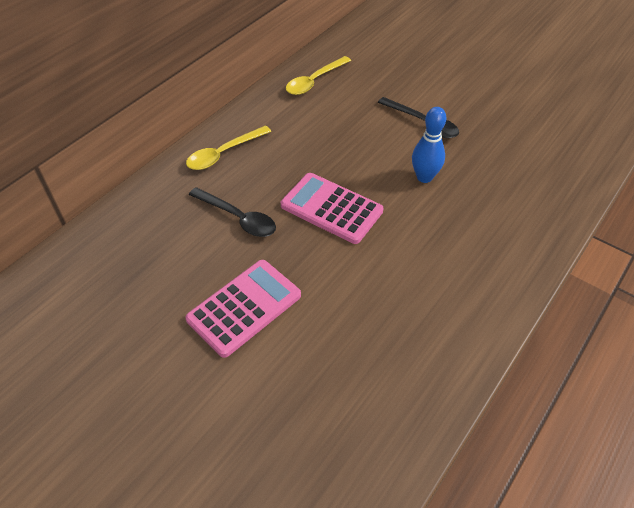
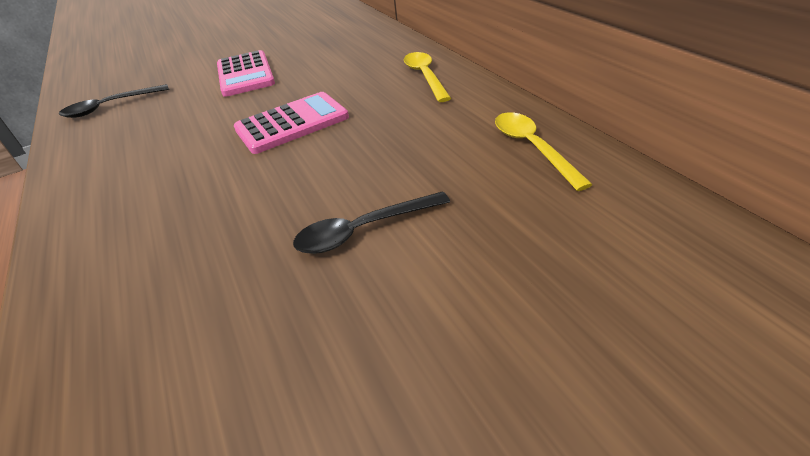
camera: 120 degrees right, 10 degrees down
(238, 218) = (333, 78): black spoon -> black spoon (110, 107)
(424, 177) = (264, 198): blue bowling pin -> none

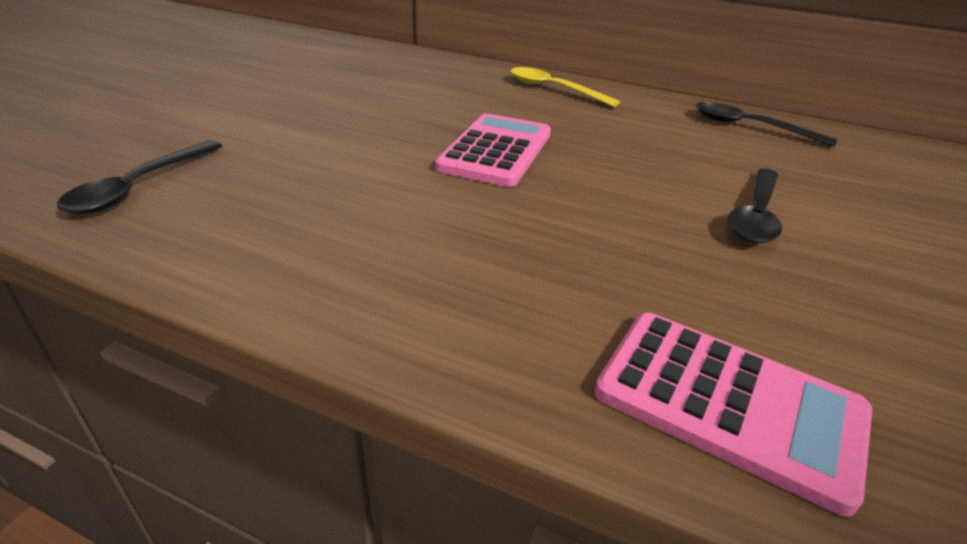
camera: 45 degrees left, 5 degrees down
(245, 74) = (317, 115): pink calculator -> pink calculator (728, 404)
(532, 148) = (750, 127): yellow spoon -> black spoon

